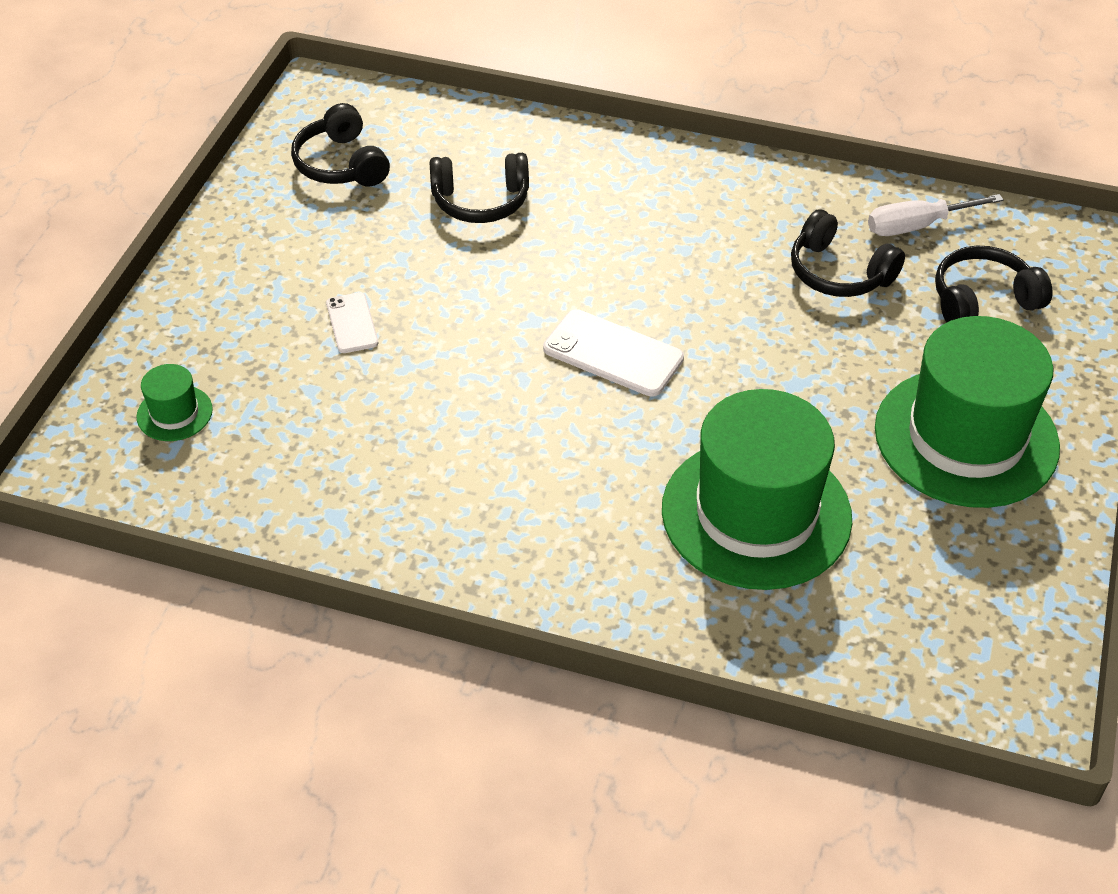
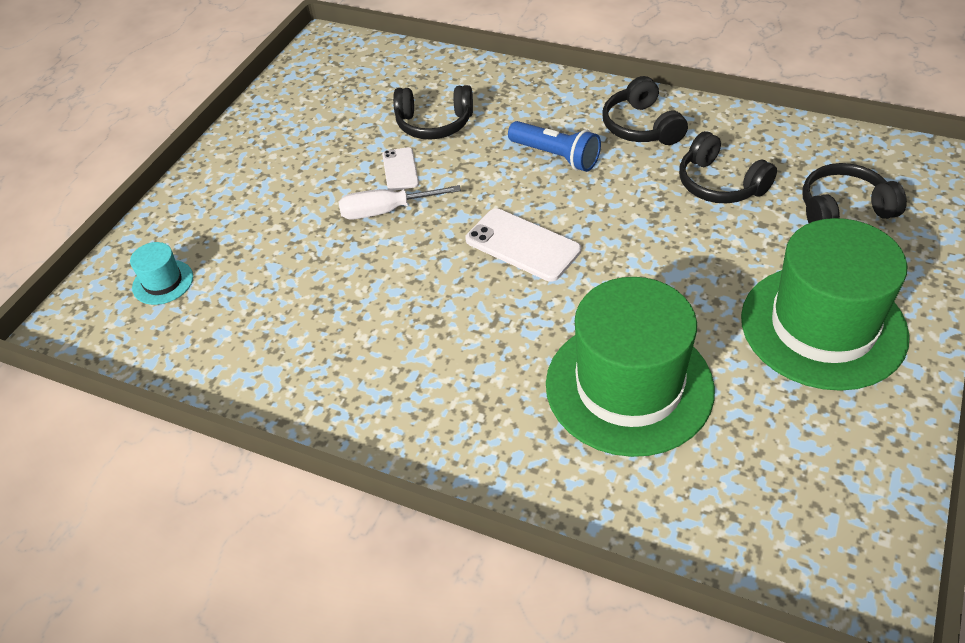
camera: 10 degrees right, 0 degrees up
(174, 413) = (163, 282): green hat -> turquoise hat
(341, 164) = (332, 95): black headphones -> black headphones (641, 126)
(352, 323) = (316, 215): white phone -> white phone (400, 169)
(639, 241) = (556, 156): none -> blue flashlight
(917, 226) = (789, 148): white screwdriver -> white screwdriver (386, 211)

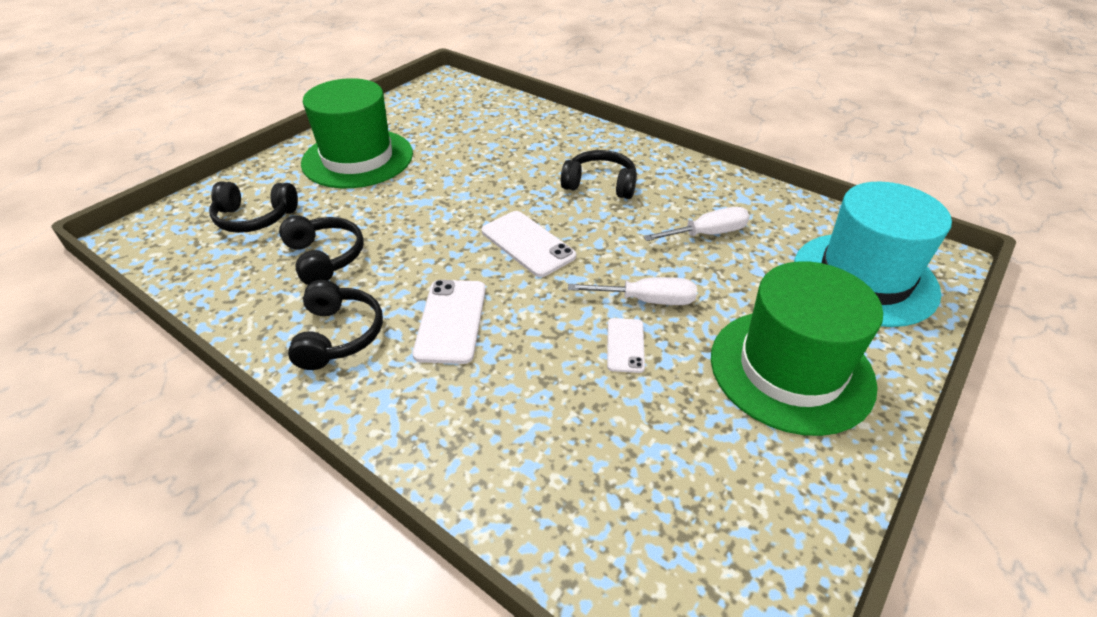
camera: 170 degrees left, 5 degrees down
(163, 282) = (864, 278): turquoise hat -> turquoise hat, size x2.40
(323, 303) = (707, 234): none -> white screwdriver
(434, 123) = (571, 402): black headphones -> black headphones (600, 184)
(556, 156) = (451, 321): blue flashlight -> white phone
(629, 386) = (500, 153): green hat -> green hat (791, 369)

